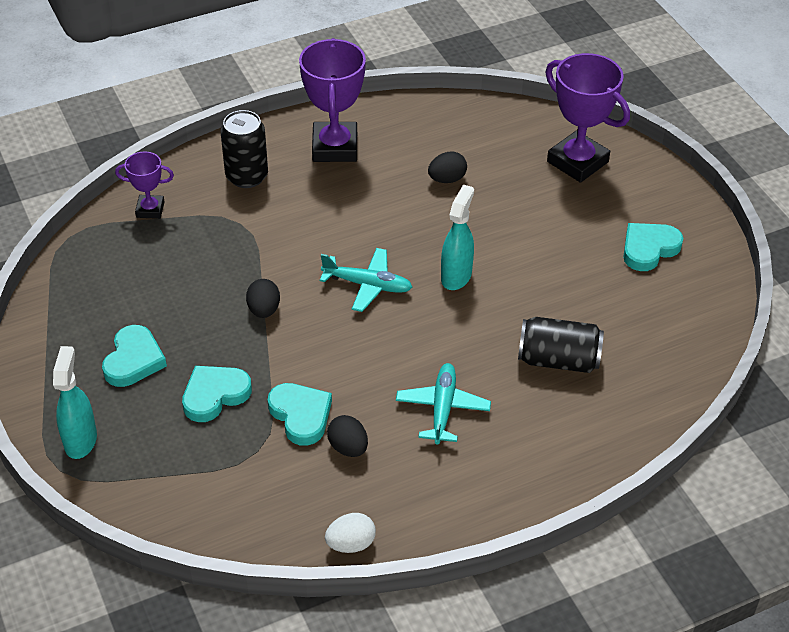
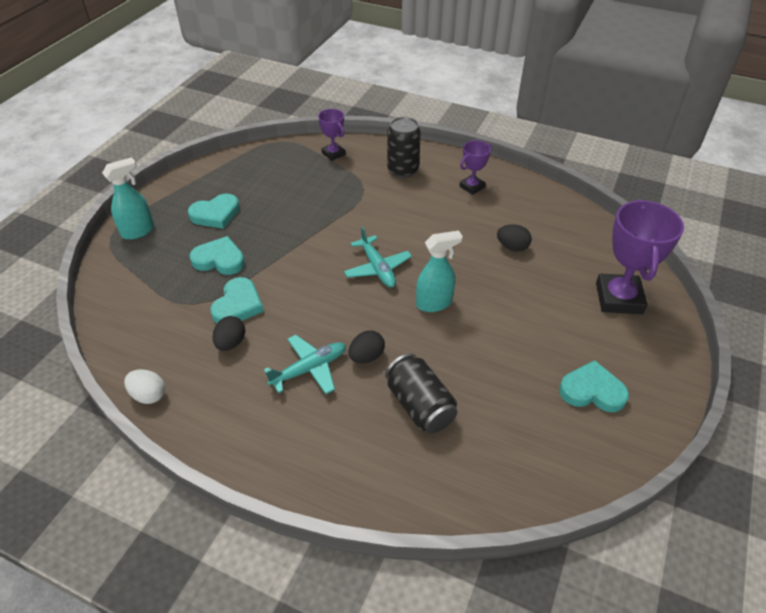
camera: 50 degrees right, 0 degrees up
(264, 310) = (307, 238): black egg -> black egg (366, 356)
(335, 147) = (472, 187): purple trophy -> purple trophy, size x0.54

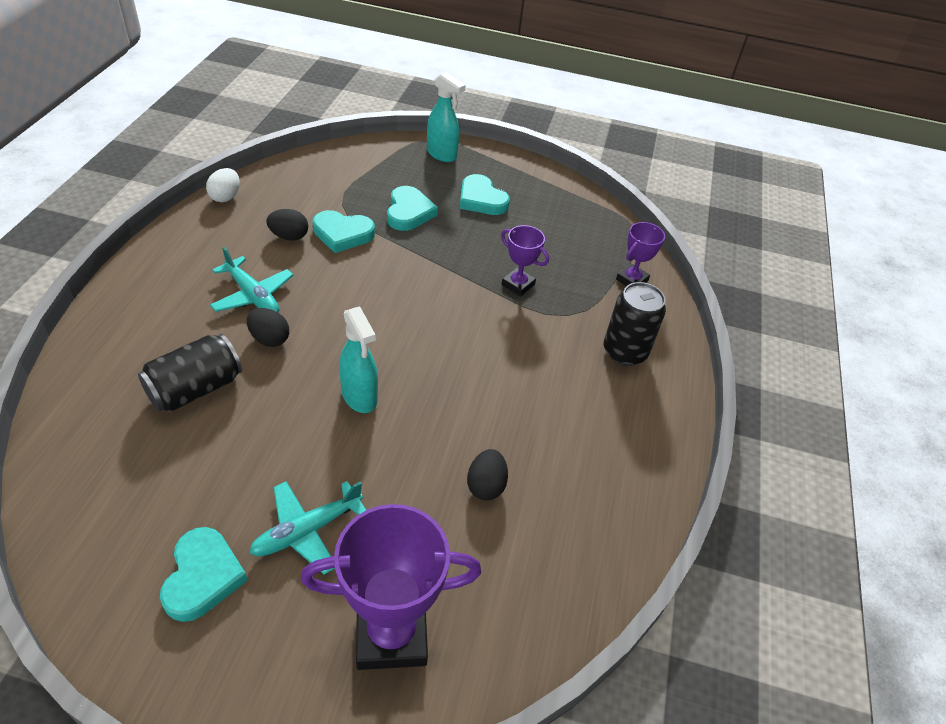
camera: 75 degrees right, 0 degrees up
(377, 268) = (416, 338): turquoise plane -> turquoise plane (307, 531)
(472, 187) = (614, 434): purple trophy -> purple trophy (518, 285)

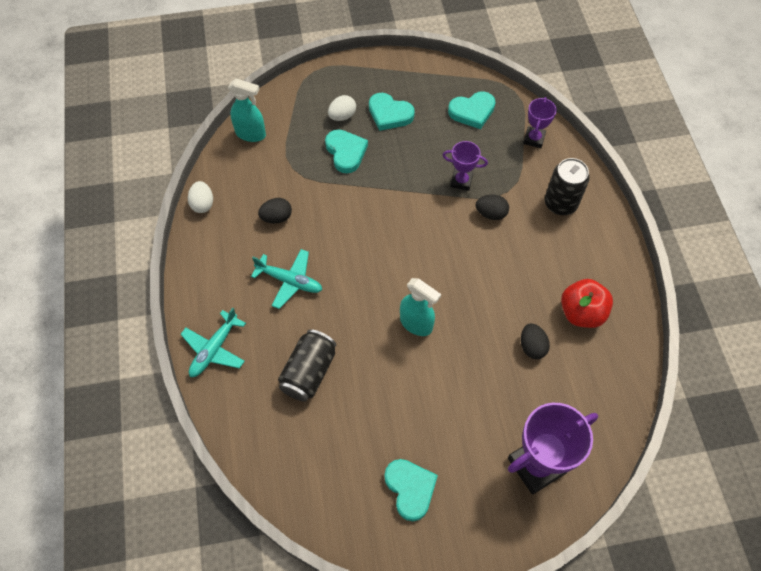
camera: 20 degrees left, 15 degrees up
(269, 339) = (327, 310): black egg -> black egg (491, 213)
(307, 531) = (448, 430): turquoise plane -> turquoise plane (214, 349)
(342, 234) = (313, 196): turquoise heart -> turquoise heart (472, 111)
(429, 183) = (342, 116): none -> white egg
(442, 154) = (332, 82): turquoise spray bottle -> turquoise spray bottle (251, 134)
(578, 477) = (581, 313): none -> red apple

